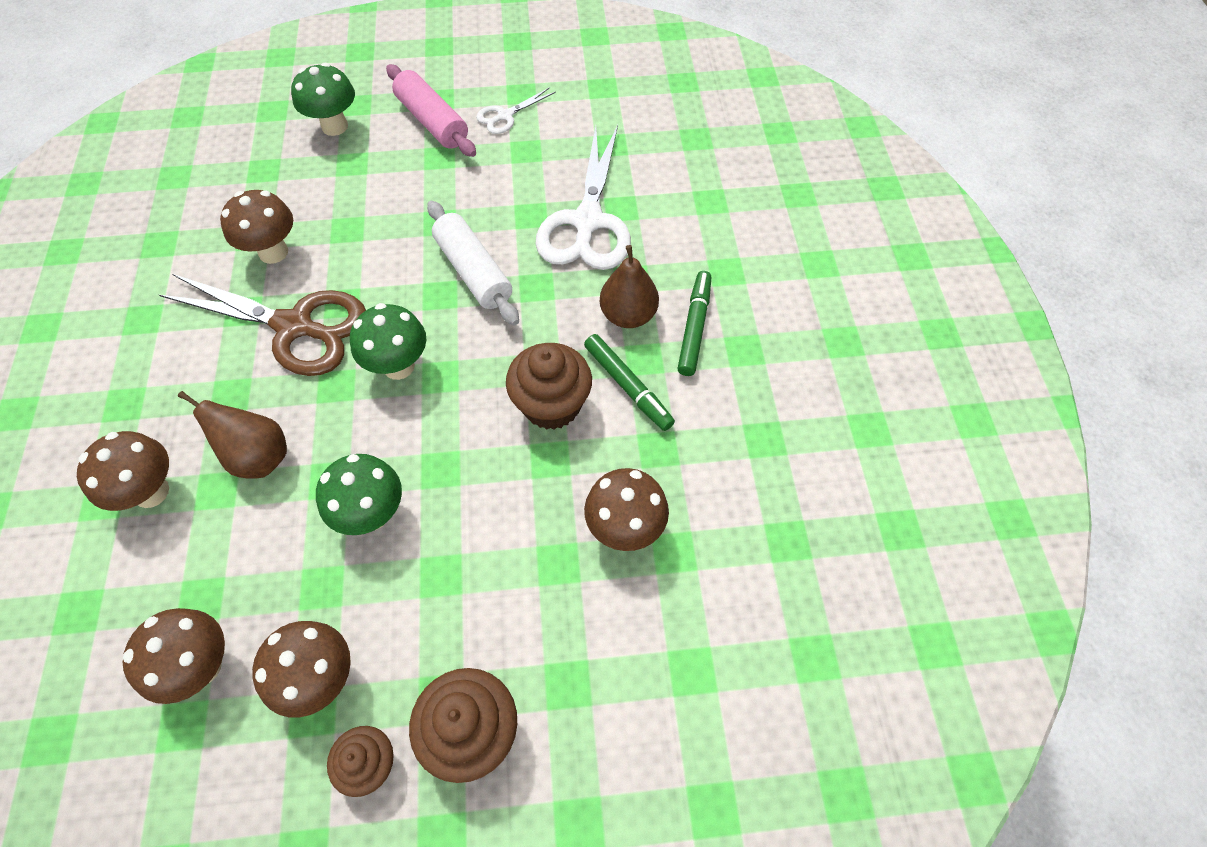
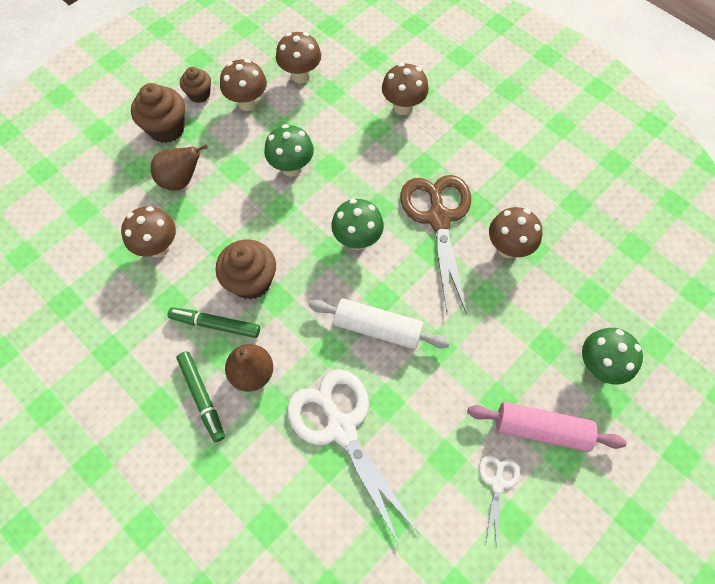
camera: 140 degrees right, 5 degrees up
(258, 457) = (374, 151): brown pear -> brown pear (181, 180)
(295, 326) = (438, 218): brown scissors -> brown scissors turned 105 degrees clockwise

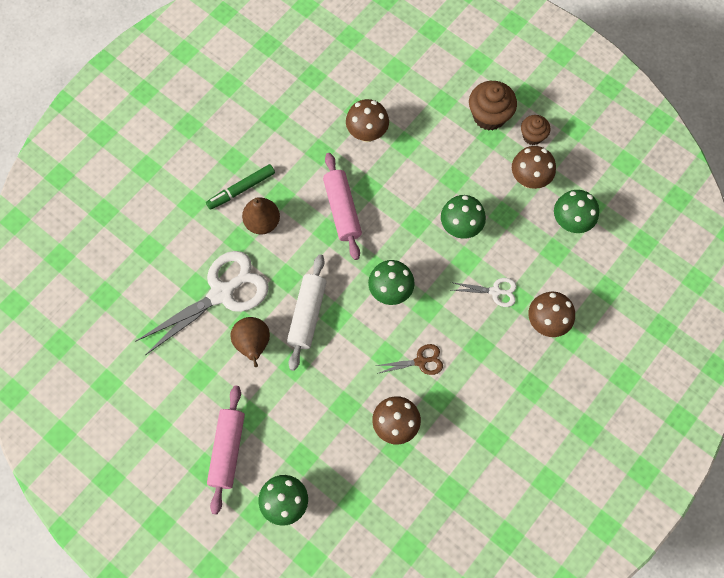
camera: 85 degrees right, 5 degrees up
(181, 180) = (435, 138): brown pear -> brown pear (253, 344)
(215, 325) = (301, 189): green marker -> none
(251, 281) = (342, 210): brown cupcake -> pink rolling pin
(300, 76) = (570, 222): brown mushroom -> green mushroom
(438, 218) = (420, 361): brown scissors -> brown scissors, size x0.47
(497, 483) = (183, 414): white scissors -> white scissors (495, 291)

